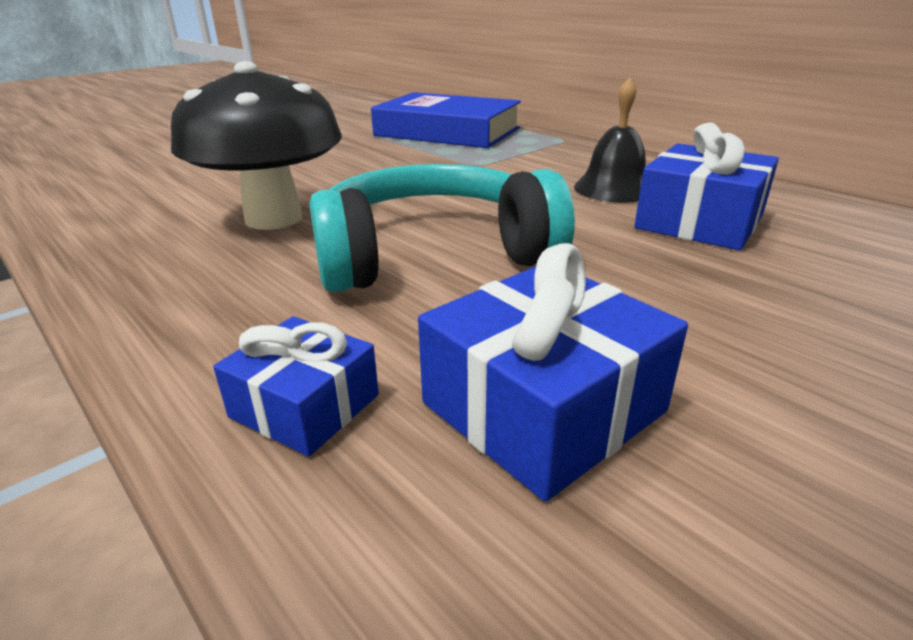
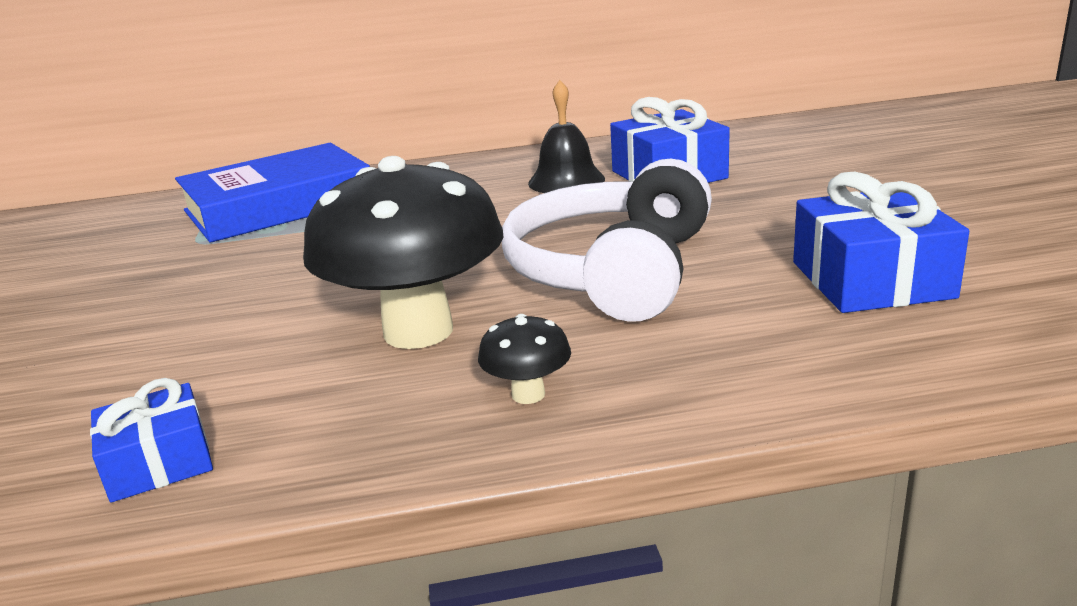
camera: 55 degrees left, 5 degrees down
(181, 280) = (528, 394): none -> black mushroom
(305, 406) = (817, 354): blue gift -> blue gift (159, 462)
(433, 254) = (613, 271): turquoise headphones -> white headphones

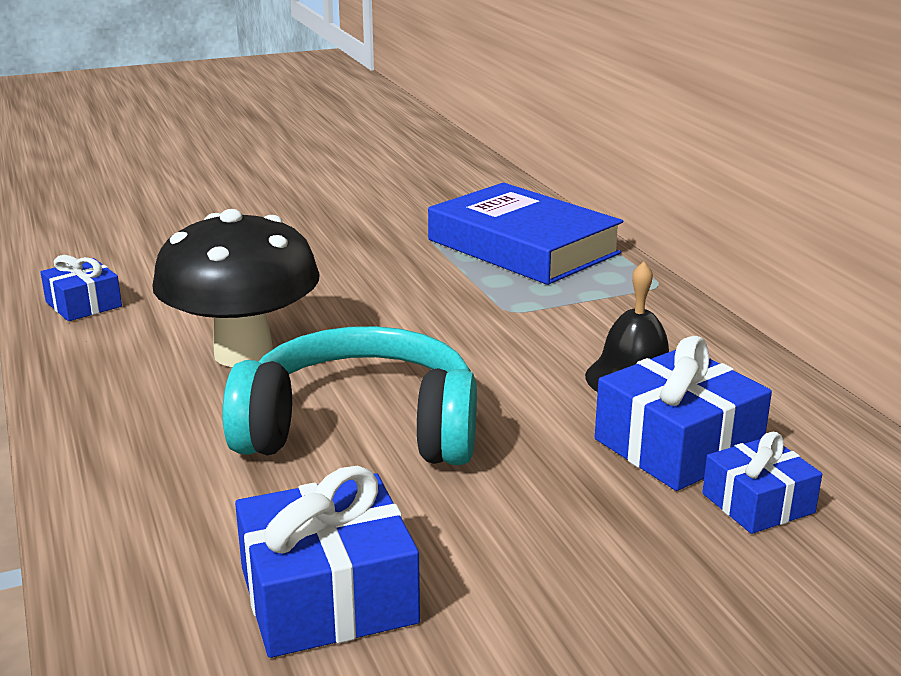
camera: 75 degrees right, 0 degrees up
(528, 394) = (127, 412): black mushroom -> none
(613, 271) = (361, 429): white headphones -> turquoise headphones
(743, 162) = (758, 503): none -> blue gift

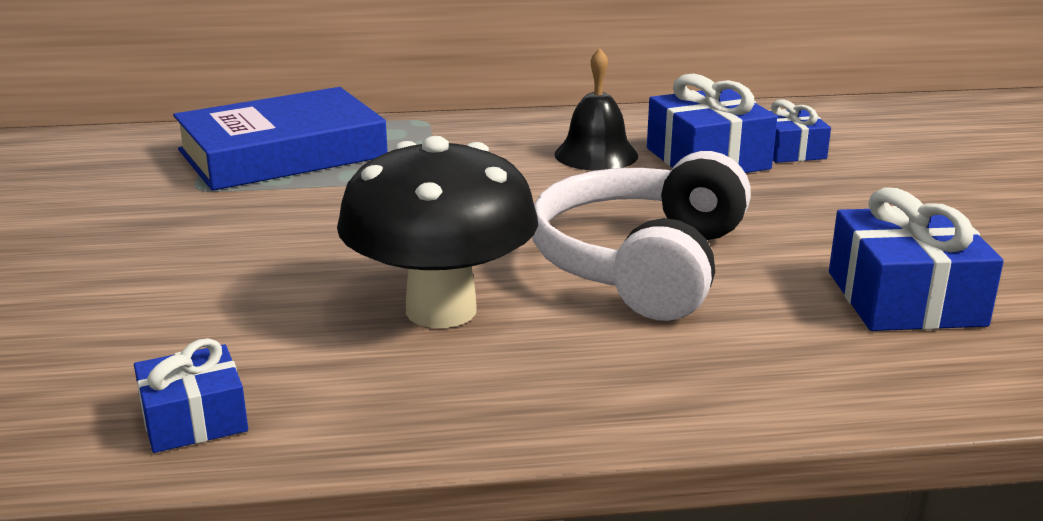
camera: 75 degrees left, 0 degrees up
(361, 429) = (642, 264): turquoise headphones -> white headphones

